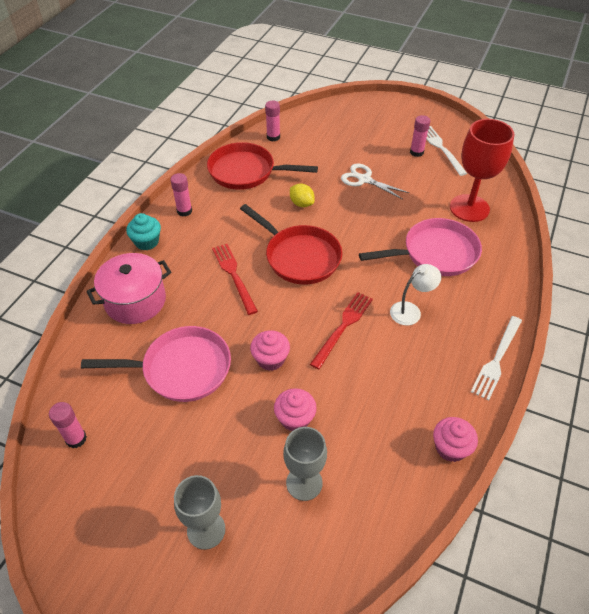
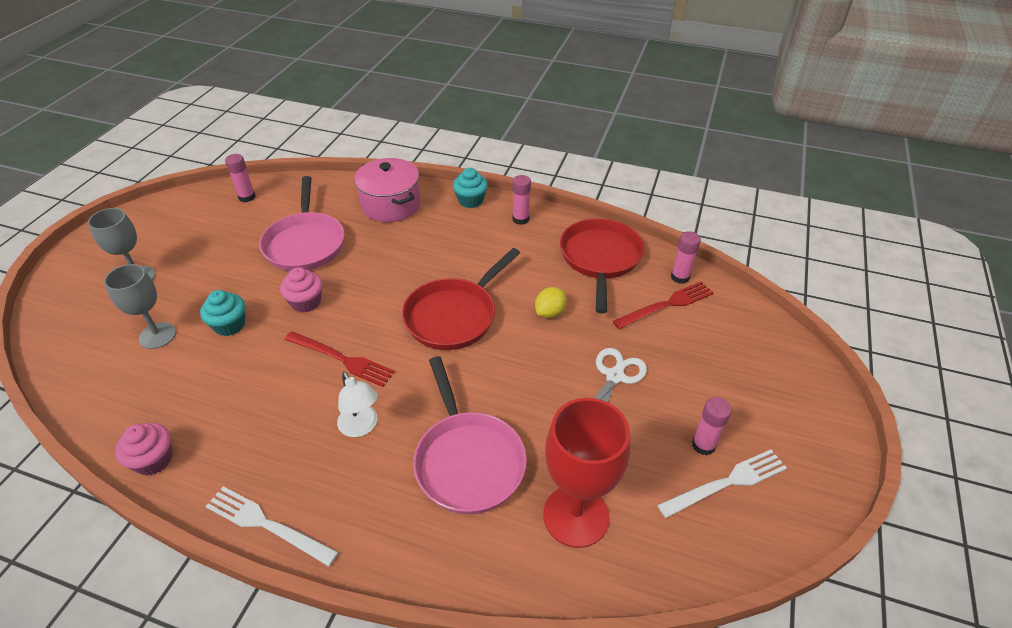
camera: 85 degrees right, 5 degrees down
(234, 276) = (423, 265): red fork -> red fork (666, 305)
(295, 419) = (229, 325): pink cupcake -> turquoise cupcake

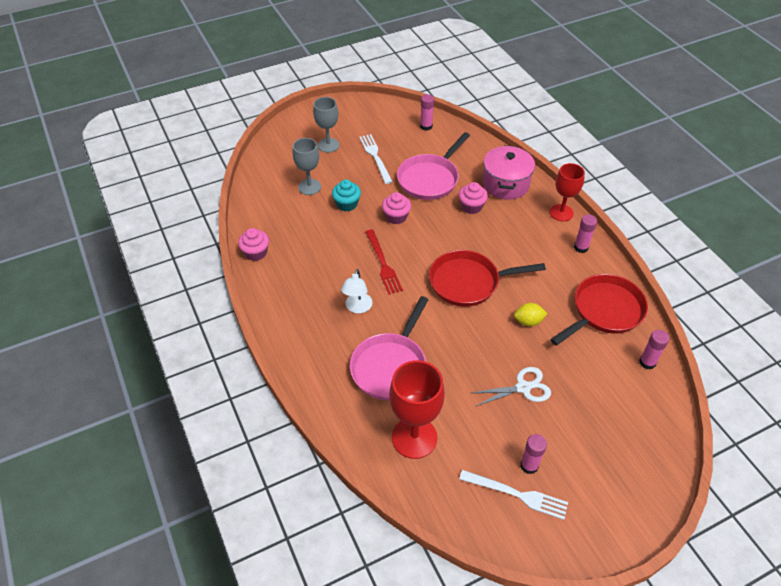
camera: 45 degrees right, 5 degrees up
(267, 525) = (274, 321): white fork -> white fork (375, 157)
(379, 244) = (471, 207): none -> pink cupcake
(470, 200) = (561, 213): turquoise cupcake -> red goblet
(666, 305) = (612, 372): red fork -> none

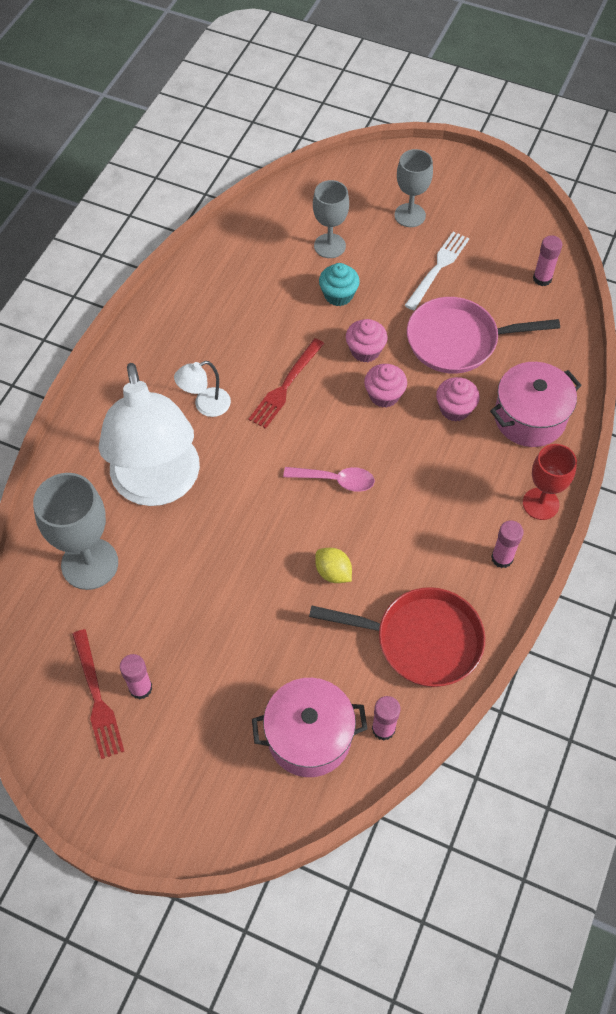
camera: 50 degrees right, 10 degrees up
(256, 253) = (195, 271): pink cupcake -> pink cupcake (384, 395)
(391, 366) = (158, 485): pink pan -> white lamp
(414, 437) = (89, 564): red goblet -> grey goblet
(469, 282) = (336, 480): red pan -> pink spoon
(516, 494) = (97, 697): white fork -> red fork
(523, 387) = (235, 622): white scissors -> none
(627, 400) = (309, 736): none -> pink pot

